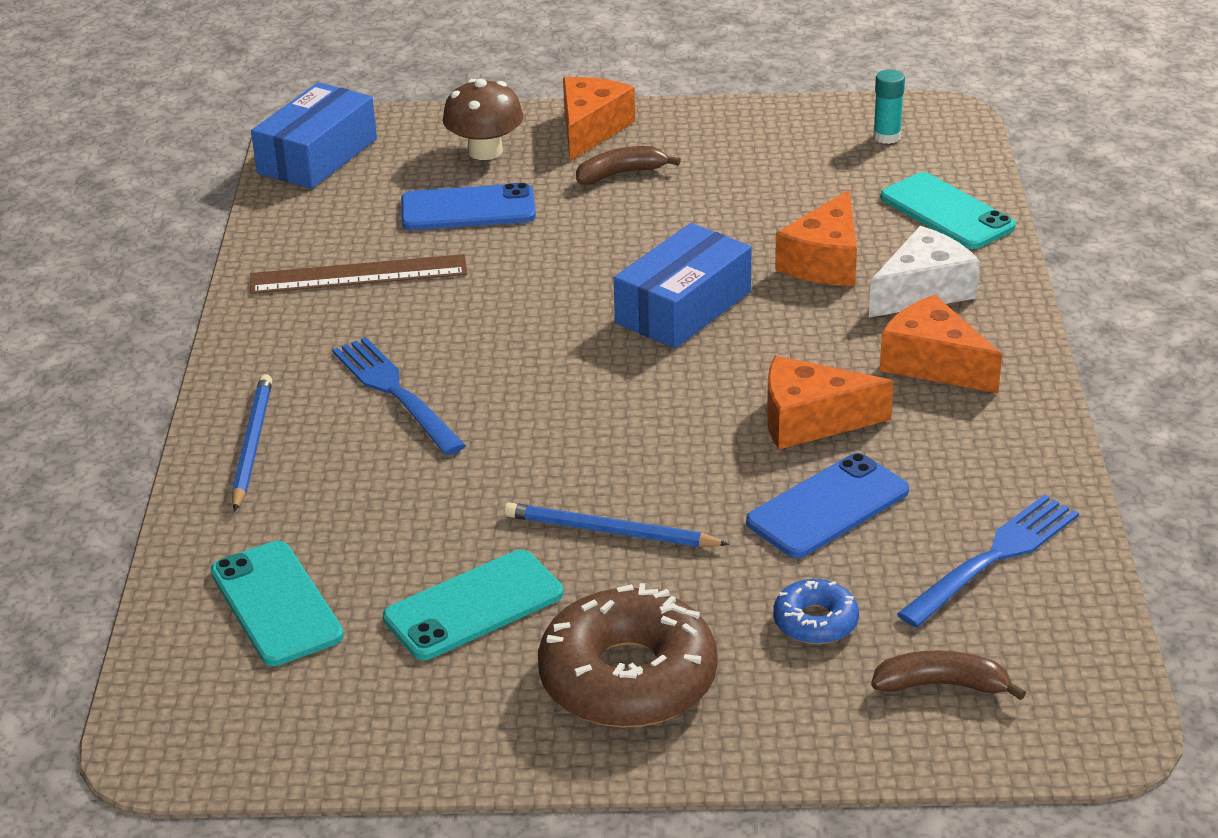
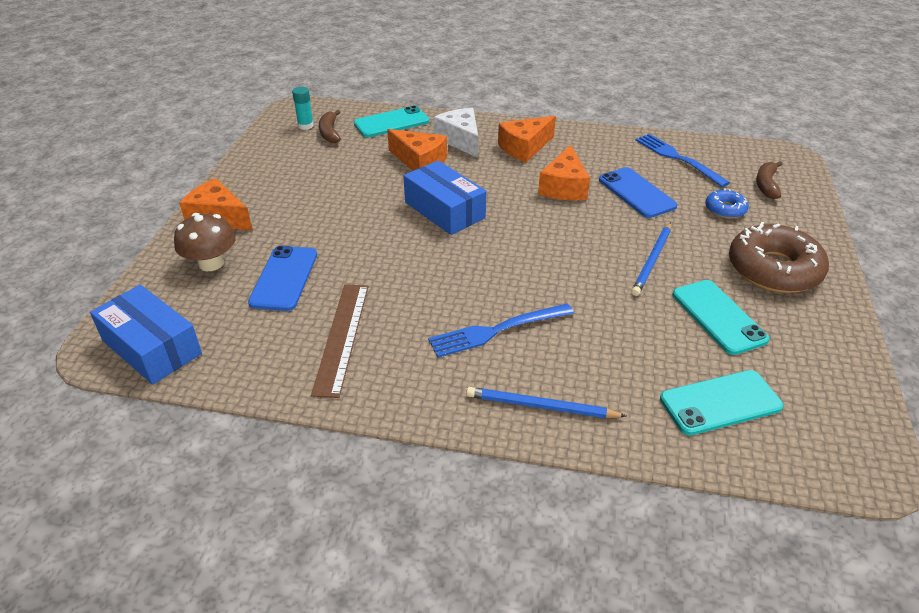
camera: 80 degrees left, 5 degrees up
(621, 174) = (282, 213): brown banana -> brown banana (330, 132)

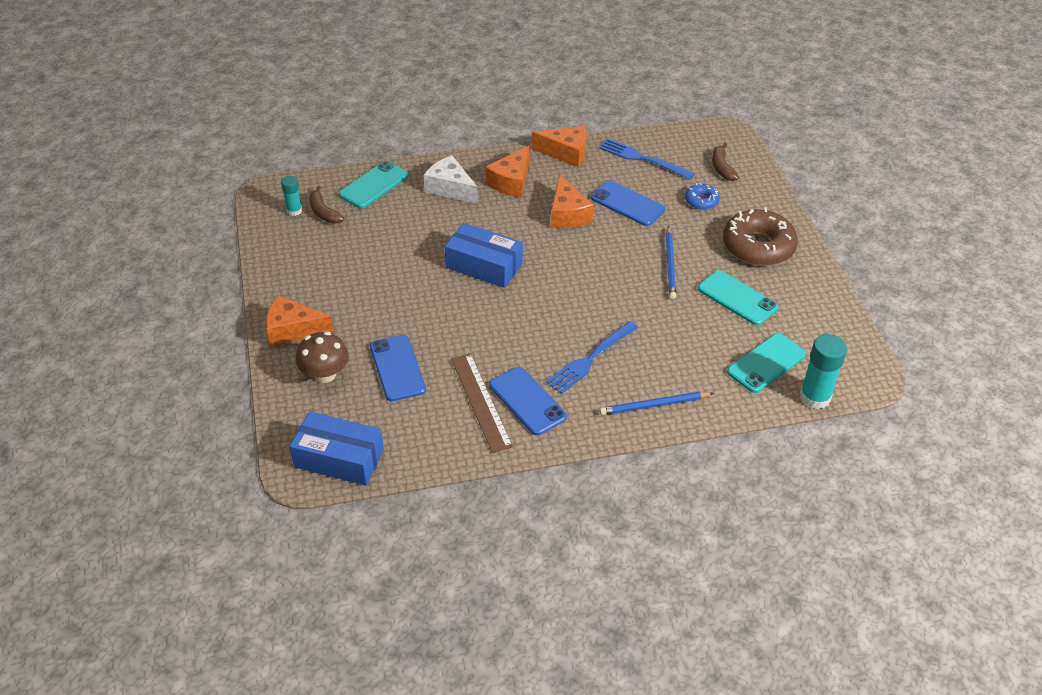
camera: 25 degrees left, 5 degrees up
(393, 353) = (527, 401): none -> blue phone
(419, 161) = (429, 222): orange cheese -> orange cheese (566, 153)
(771, 468) = (814, 397): none -> turquoise glue stick

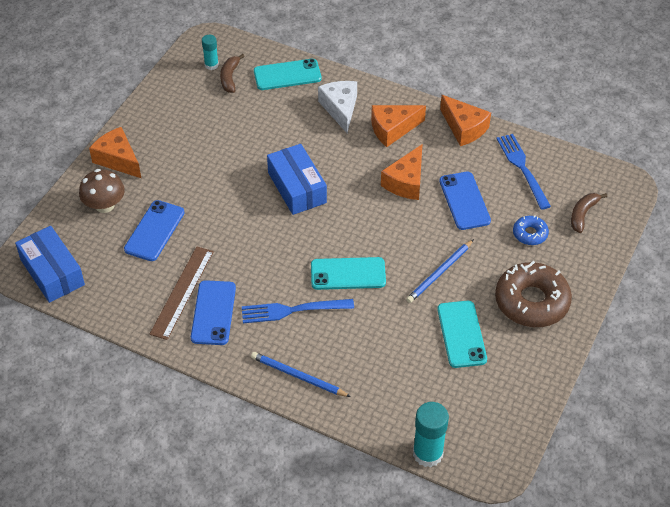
camera: 40 degrees right, 5 degrees up
(766, 363) = (421, 401): turquoise phone -> turquoise phone (348, 274)

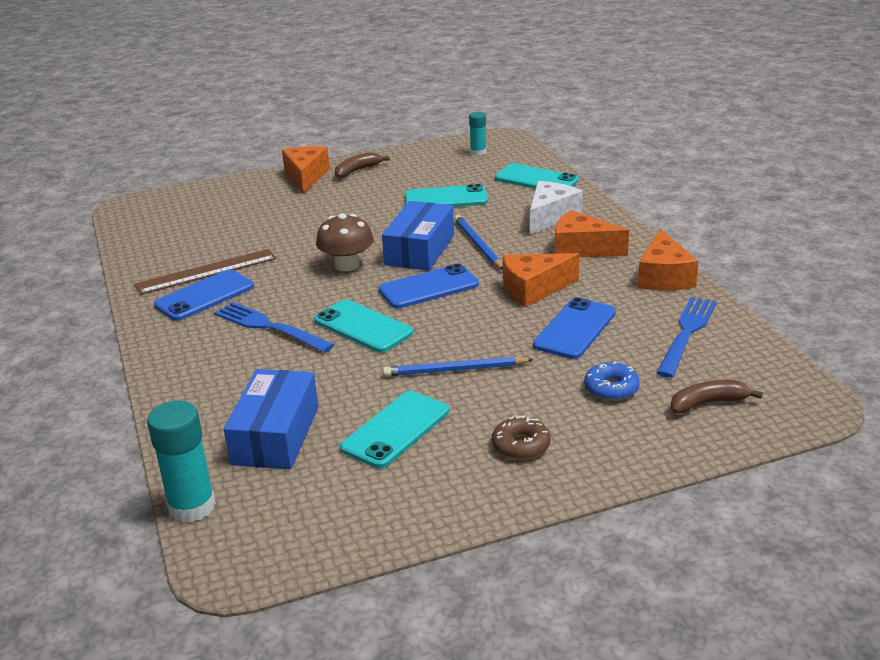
camera: 45 degrees right, 20 degrees down
(52, 272) = (142, 218): blue box -> blue box (275, 435)
(104, 205) = (248, 197): brown mushroom -> brown mushroom (347, 265)
(154, 231) = (256, 227): blue phone -> blue phone (428, 287)
(230, 77) = (481, 164): brown banana -> brown banana (357, 171)
(250, 128) = (445, 198): none -> turquoise phone
(298, 376) = (190, 374): blue pencil -> blue pencil (478, 245)
(531, 301) = (521, 445): brown donut -> brown donut, size x0.49

